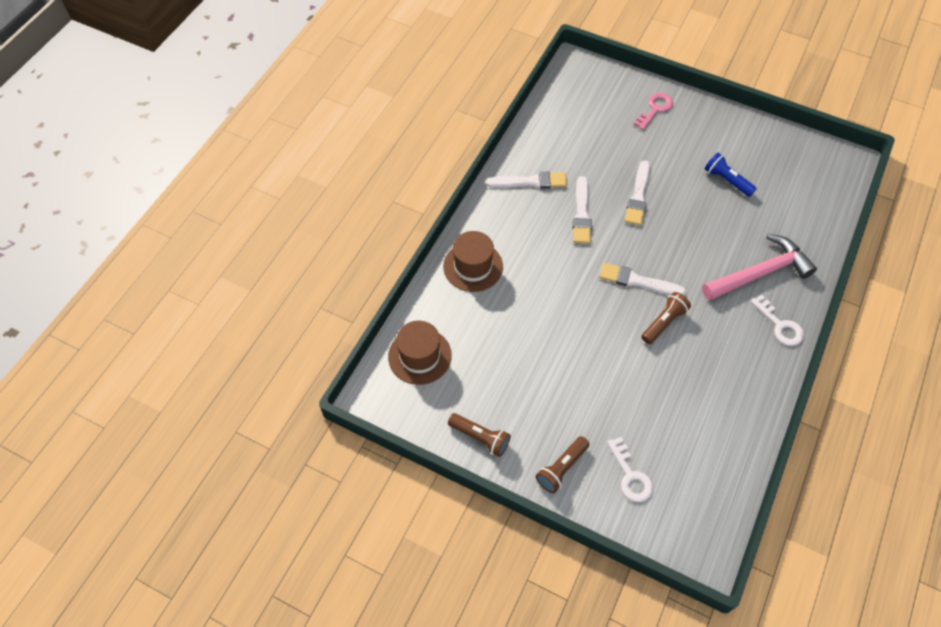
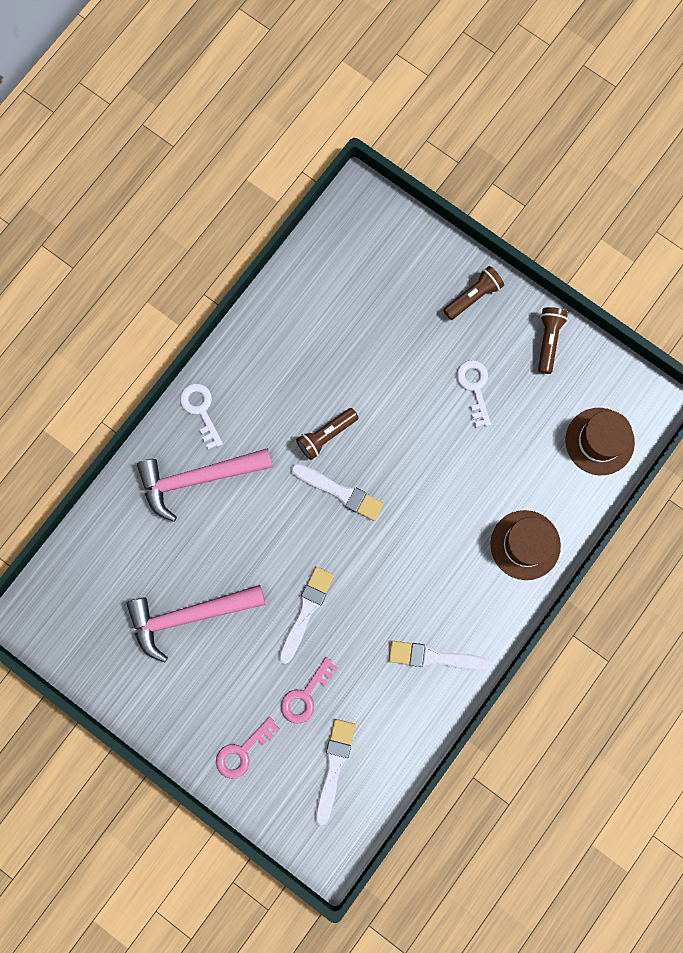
camera: 170 degrees left, 20 degrees up
(480, 437) = (548, 341): brown flashlight -> brown flashlight turned 60 degrees clockwise
(582, 214) = (381, 597): white brush -> white brush (334, 766)
(621, 146) = (305, 695): none -> pink key
(630, 475) = (408, 278): white key -> white key (474, 388)
(726, 180) = (189, 616): blue flashlight -> pink hammer

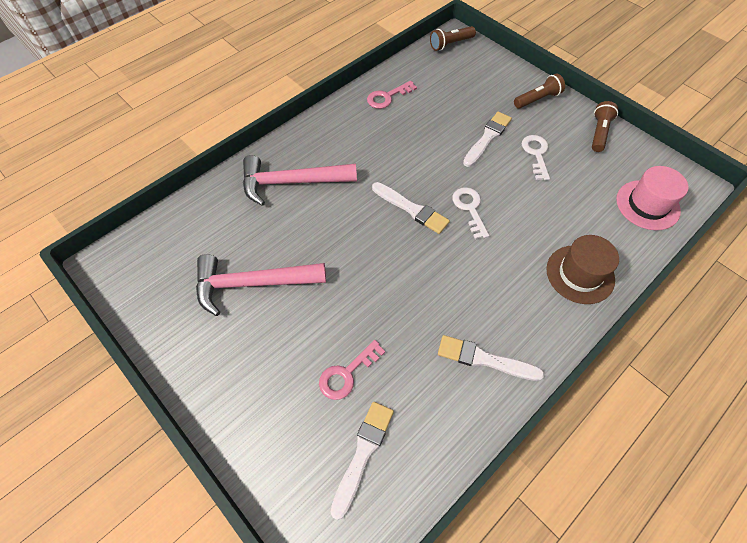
camera: 10 degrees right, 20 degrees down
(201, 410) = (307, 139): white key -> white key (470, 209)
(242, 751) = (269, 419): pink key -> pink key (387, 97)
(306, 611) = (363, 297): white brush -> white brush (487, 138)
(326, 436) = (406, 169): brown flashlight -> brown flashlight (450, 44)
(599, 441) = (647, 205): brown hat -> pink hat

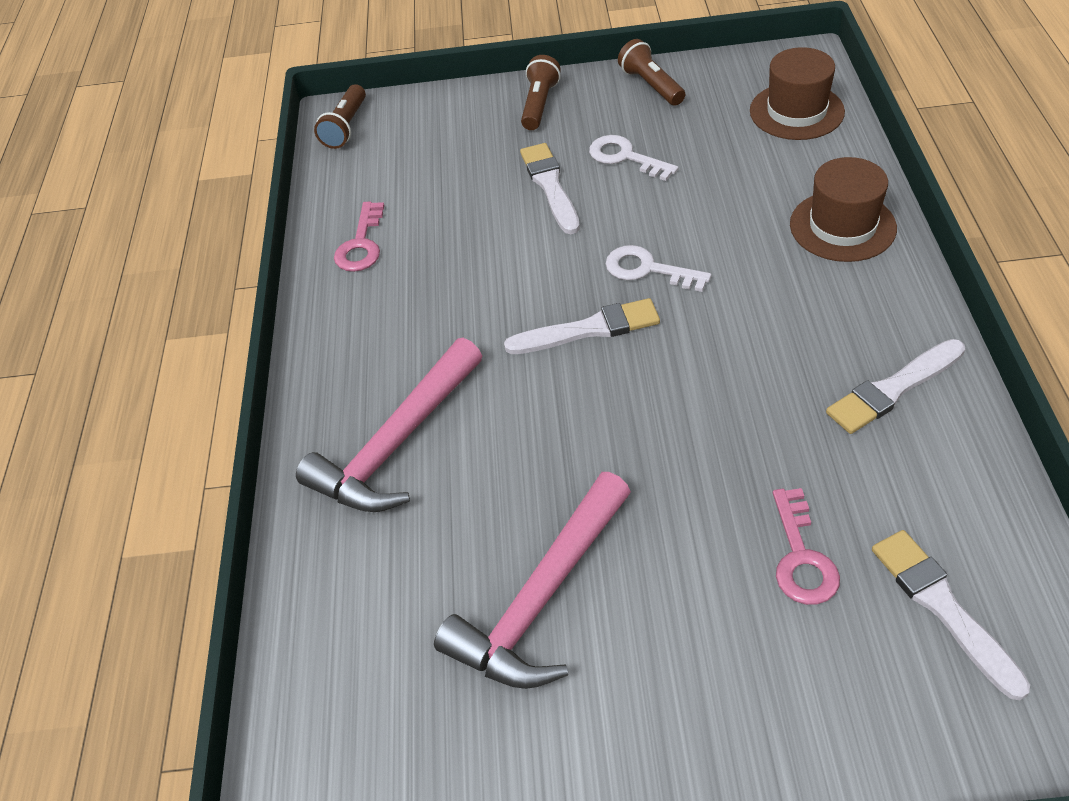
camera: 45 degrees left, 10 degrees down
(647, 205) = (796, 111): pink hat -> brown hat

